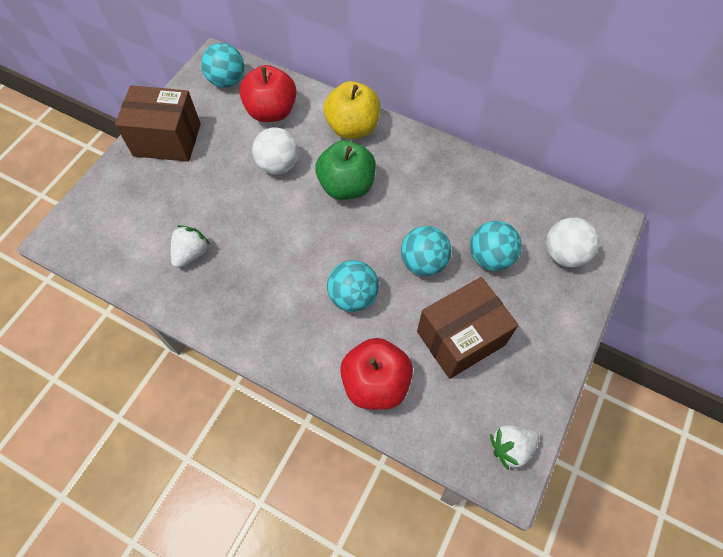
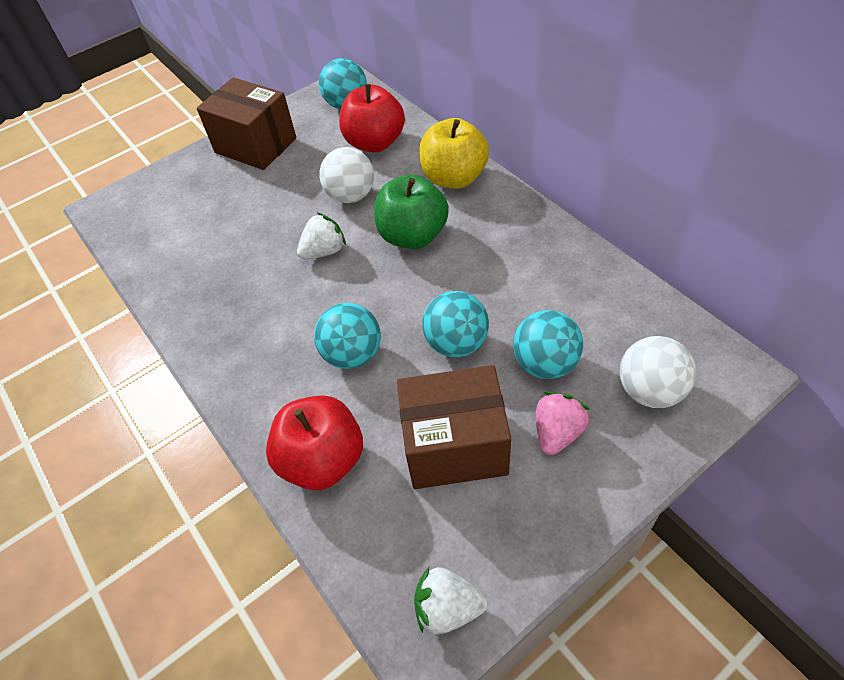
camera: 30 degrees right, 10 degrees down
(191, 253) = (212, 257): white strawberry -> white strawberry (324, 251)
(521, 304) = (557, 432): none -> pink strawberry

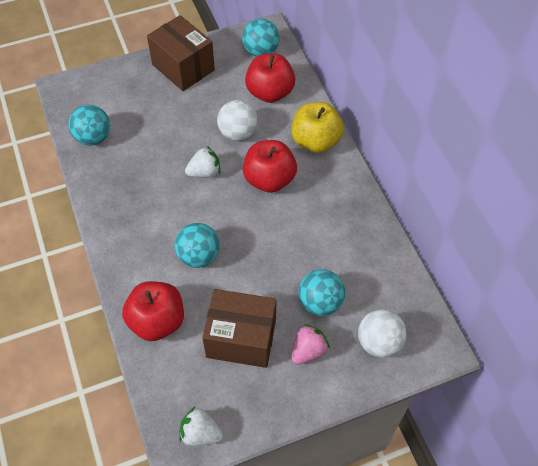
camera: 10 degrees right, 5 degrees up
(413, 236) = (269, 179): green apple -> red apple
(456, 343) = (268, 270): turquoise ball -> turquoise ball (93, 137)

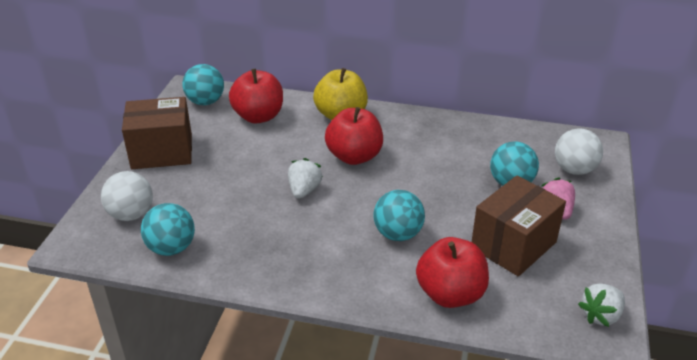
camera: 55 degrees left, 20 degrees down
(237, 133) = (282, 152): white ball -> white ball (131, 214)

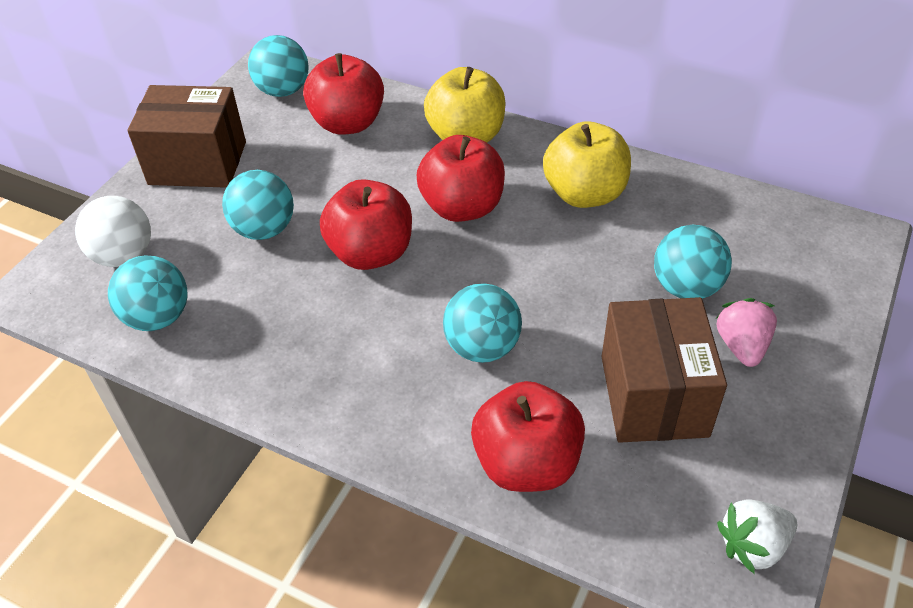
camera: 15 degrees right, 10 degrees up
(225, 186) = (264, 229): none -> turquoise ball
(304, 190) = (371, 253): white strawberry -> red apple
(429, 139) = (585, 194): none -> yellow apple
(513, 245) = (653, 395): brown box -> brown box turned 60 degrees counterclockwise
(574, 169) = (797, 278): white ball -> none

